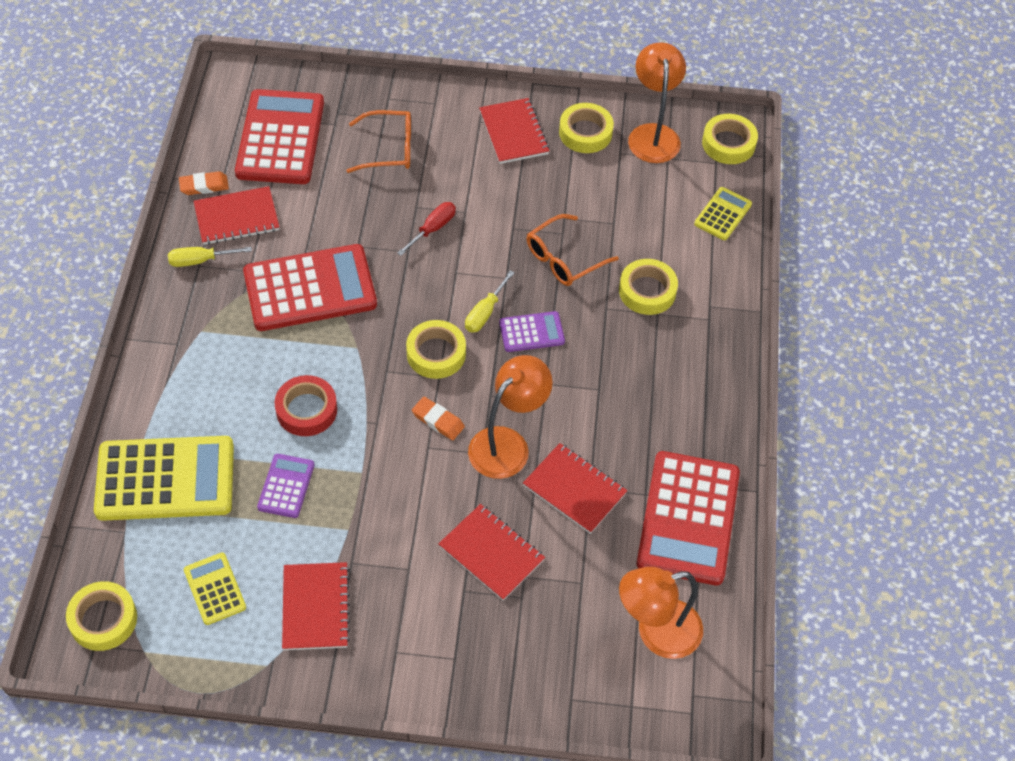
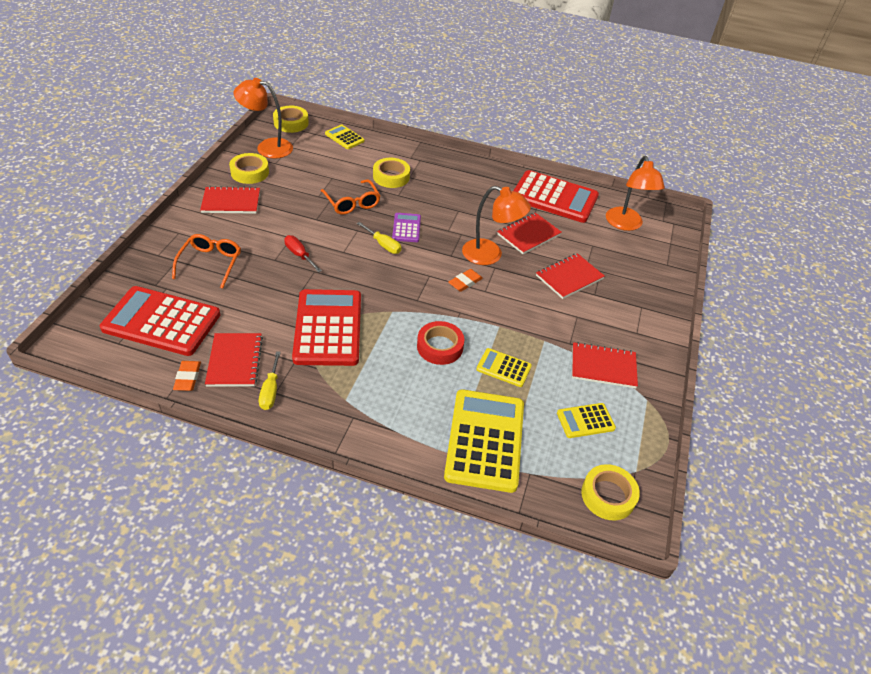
camera: 80 degrees left, 10 degrees down
(286, 486) = (503, 368): purple calculator -> yellow calculator
(436, 353) = (410, 273): yellow tape -> none
(507, 444) = (490, 255): orange lamp -> orange lamp turned 150 degrees clockwise

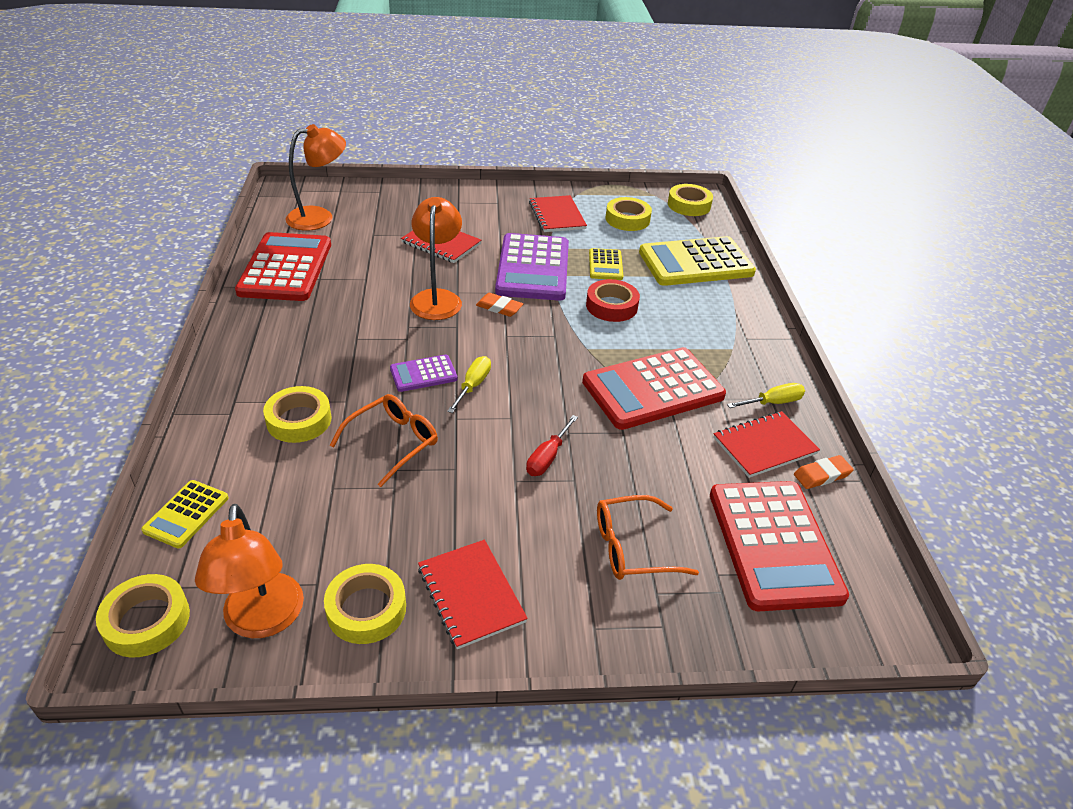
camera: 110 degrees left, 5 degrees down
(514, 319) = (533, 268): none -> purple calculator
(528, 235) = (379, 277): red notebook -> none
(585, 421) = (627, 219): yellow calculator -> yellow tape

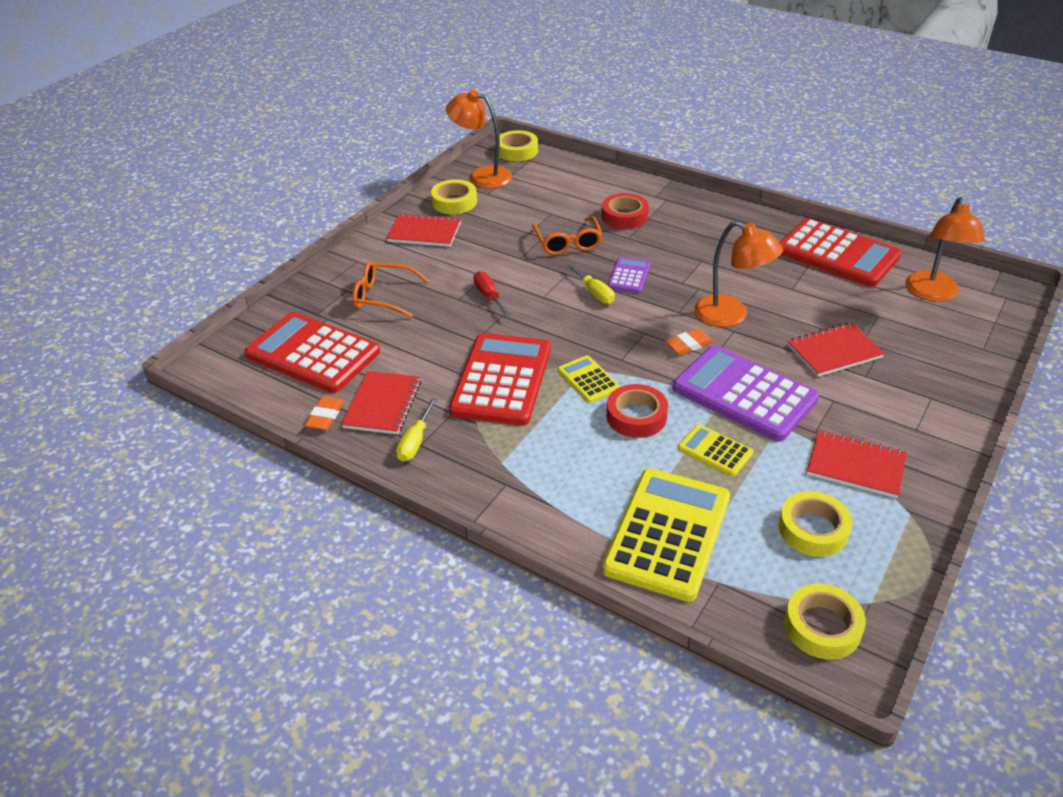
camera: 130 degrees right, 0 degrees up
(186, 514) = (577, 169): yellow calculator -> yellow calculator (588, 380)
(299, 420) = (624, 216): yellow tape -> red tape
(632, 547) = (383, 296): orange glasses -> orange glasses turned 105 degrees counterclockwise

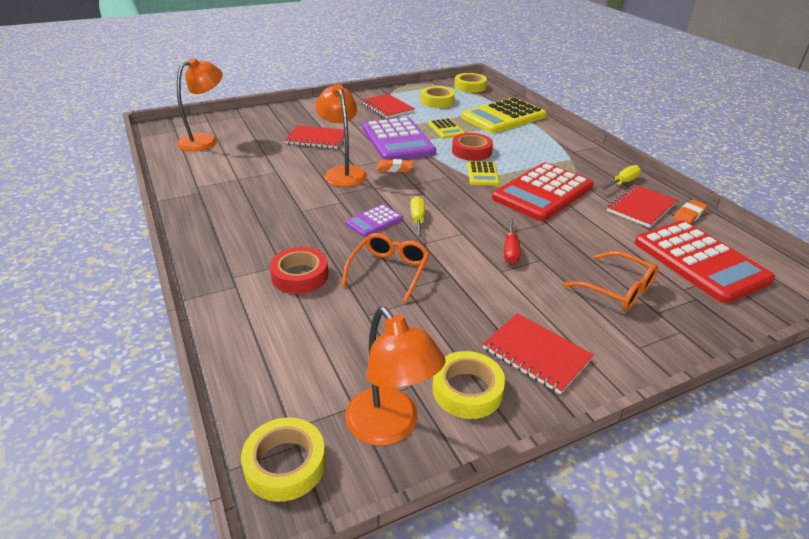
camera: 150 degrees left, 5 degrees down
(837, 254) = (203, 178): red calculator -> none

